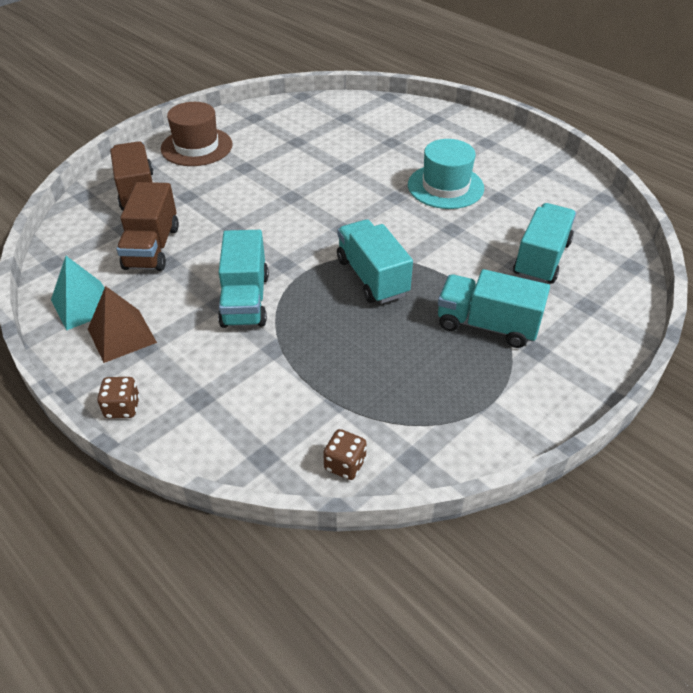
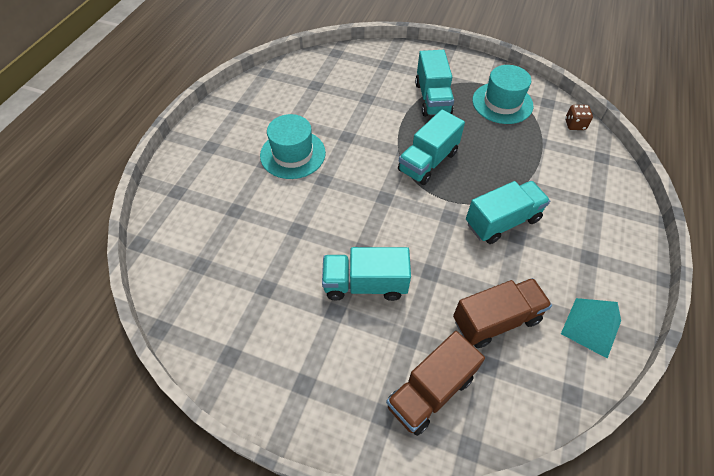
camera: 115 degrees left, 10 degrees up
(122, 335) = (593, 278): brown pyramid -> none
(122, 408) = (638, 239): brown dice -> none
(196, 147) = (319, 383): brown hat -> none
(440, 398) = (502, 103): none -> turquoise hat
(541, 259) = (354, 88): turquoise truck -> turquoise truck (365, 284)

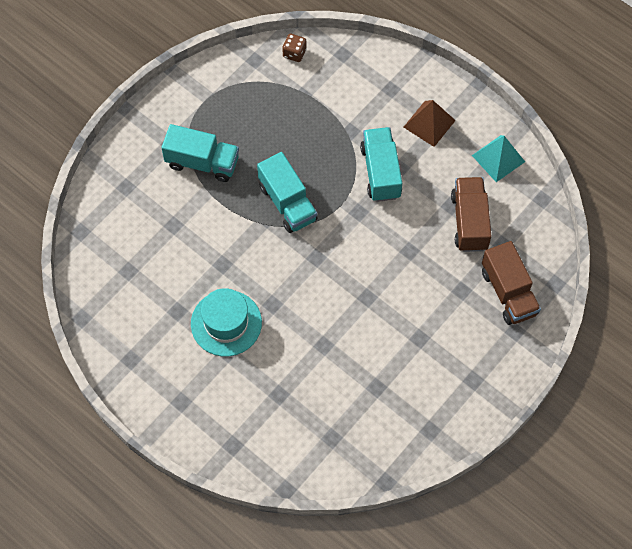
camera: 70 degrees left, 10 degrees up
(365, 284) = (402, 306): turquoise truck -> none
(502, 103) = (237, 101): turquoise hat -> none
(583, 247) = (429, 123): none -> brown pyramid

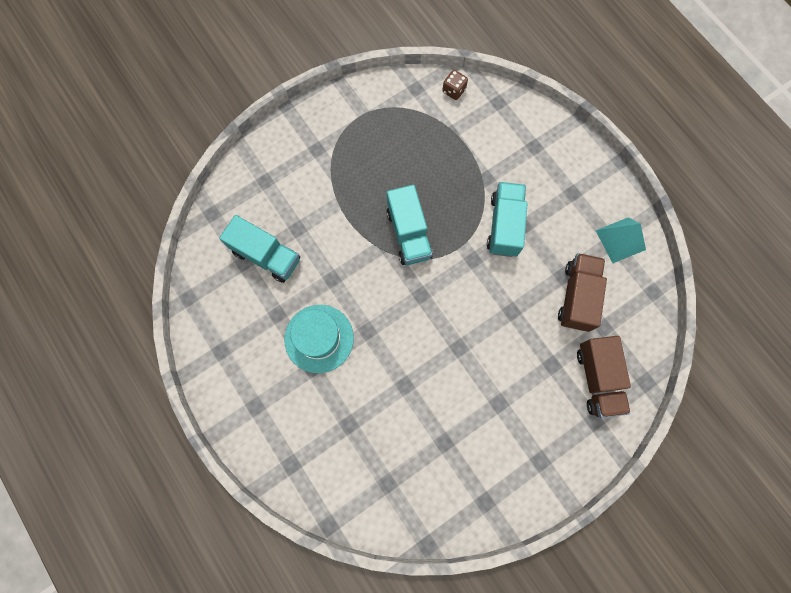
camera: 15 degrees right, 10 degrees up
(202, 162) = (341, 174): turquoise truck -> turquoise truck (266, 256)
(429, 123) = (562, 189): brown pyramid -> none

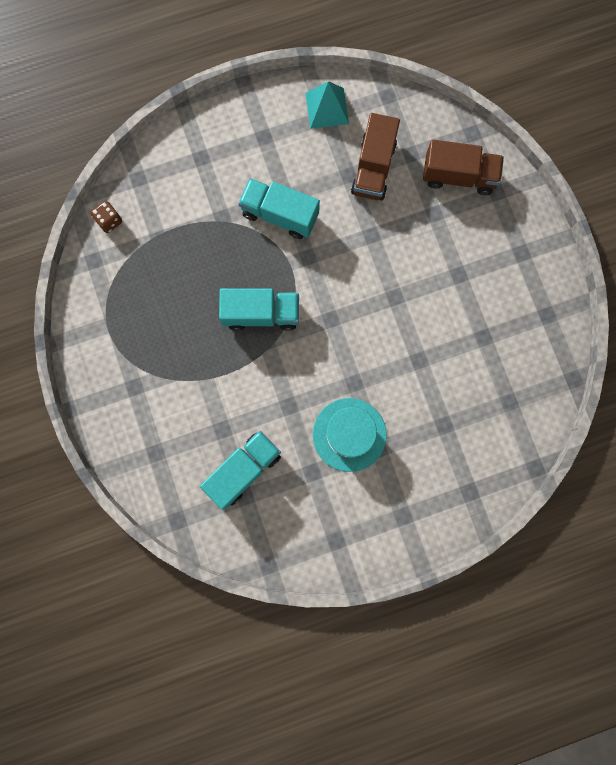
camera: 75 degrees left, 5 degrees up
(577, 296) = (373, 168): brown truck -> brown truck turned 105 degrees counterclockwise

